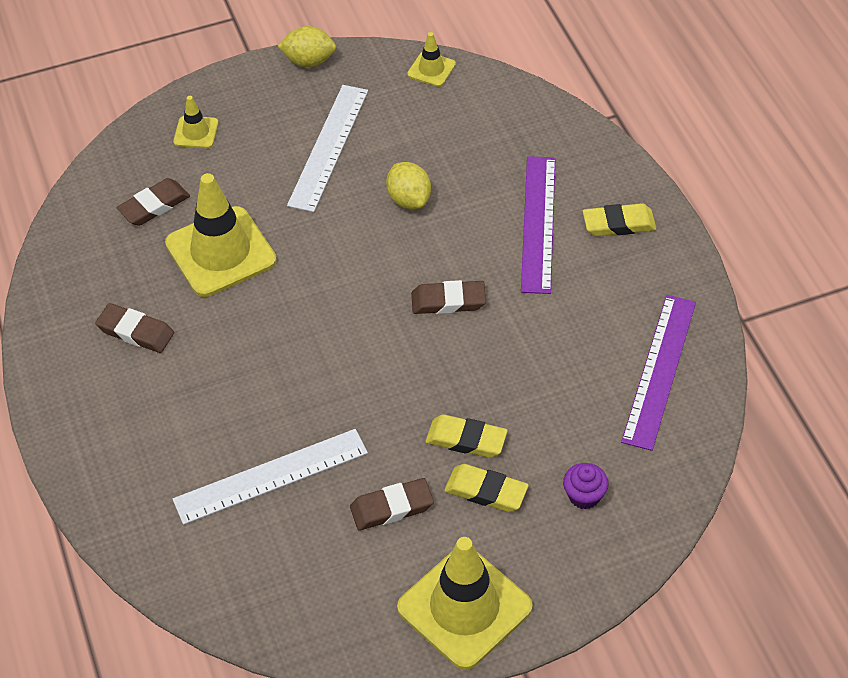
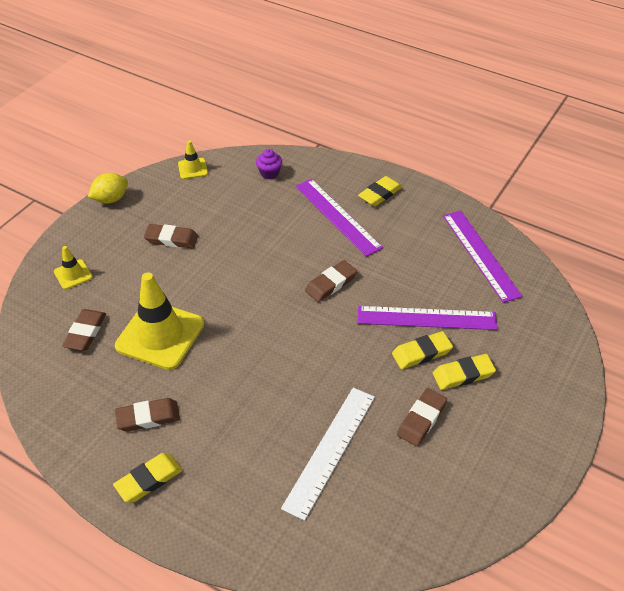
camera: 40 degrees left, 5 degrees down
(84, 393) = (149, 480): none -> yellow eraser
(329, 147) = (171, 239): white ruler -> brown eraser
(409, 199) = (250, 242): yellow lemon -> none
(464, 607) = (523, 449): yellow traffic cone -> none
(513, 405) = (426, 318): none -> purple ruler
(584, 496) = (515, 342): purple cupcake -> purple cupcake (269, 173)

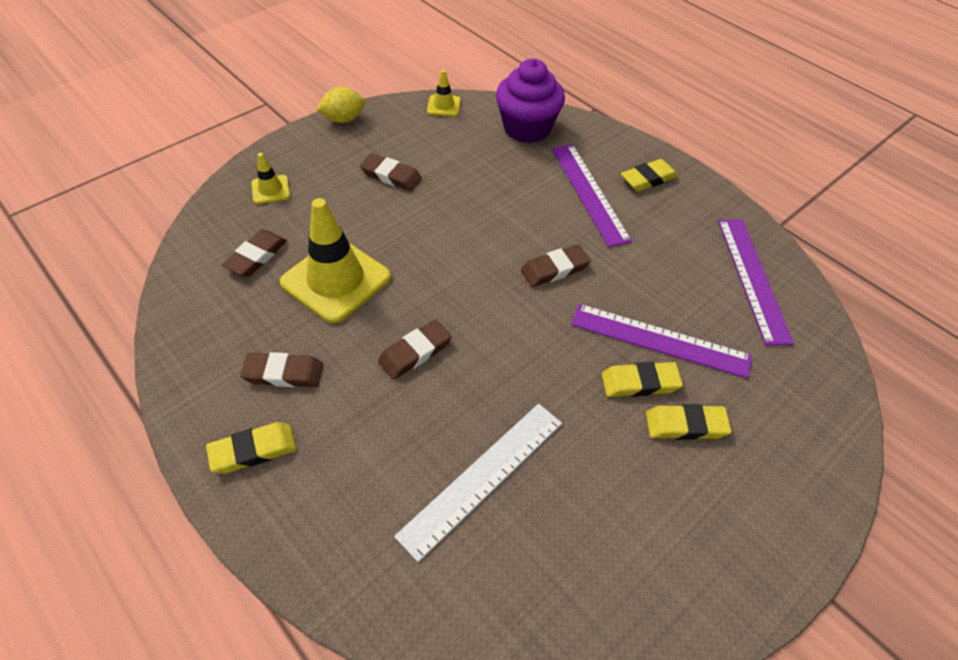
camera: 15 degrees right, 5 degrees up
(269, 173) = (527, 128): purple cupcake -> purple cupcake, size x2.17
(421, 419) = (613, 470): brown eraser -> brown eraser (415, 352)

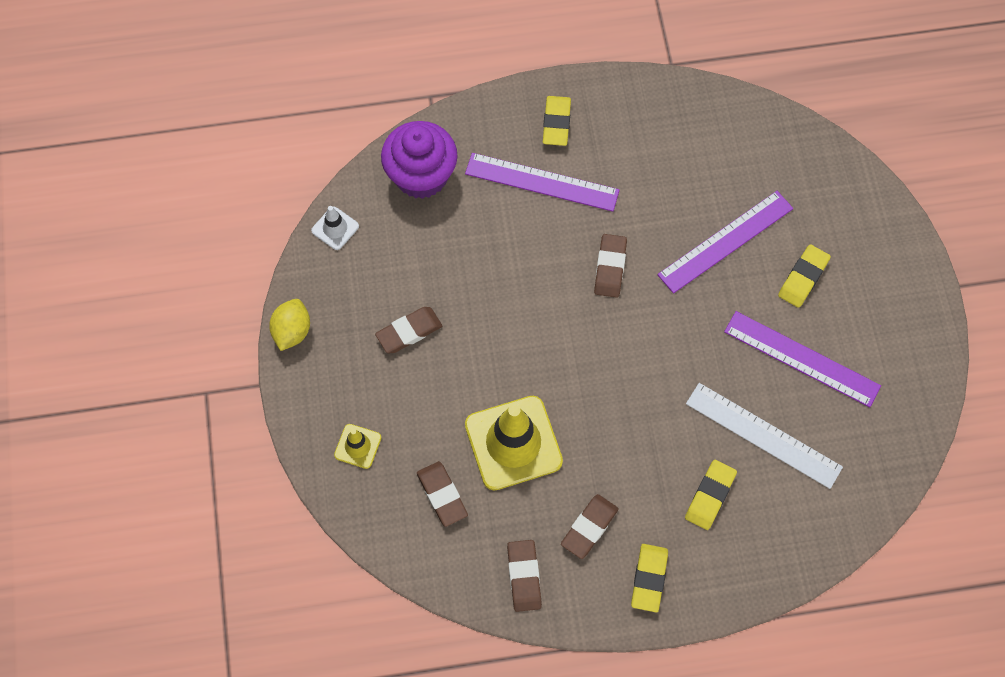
camera: 55 degrees left, 15 degrees up
(415, 352) = (628, 421): brown eraser -> brown eraser (524, 576)
(443, 106) = (335, 228): yellow traffic cone -> white traffic cone
(483, 477) = (763, 435): white ruler -> white ruler turned 45 degrees counterclockwise
(640, 382) = (752, 282): yellow eraser -> yellow eraser (710, 496)
(752, 278) = (711, 132): purple ruler -> purple ruler (801, 359)

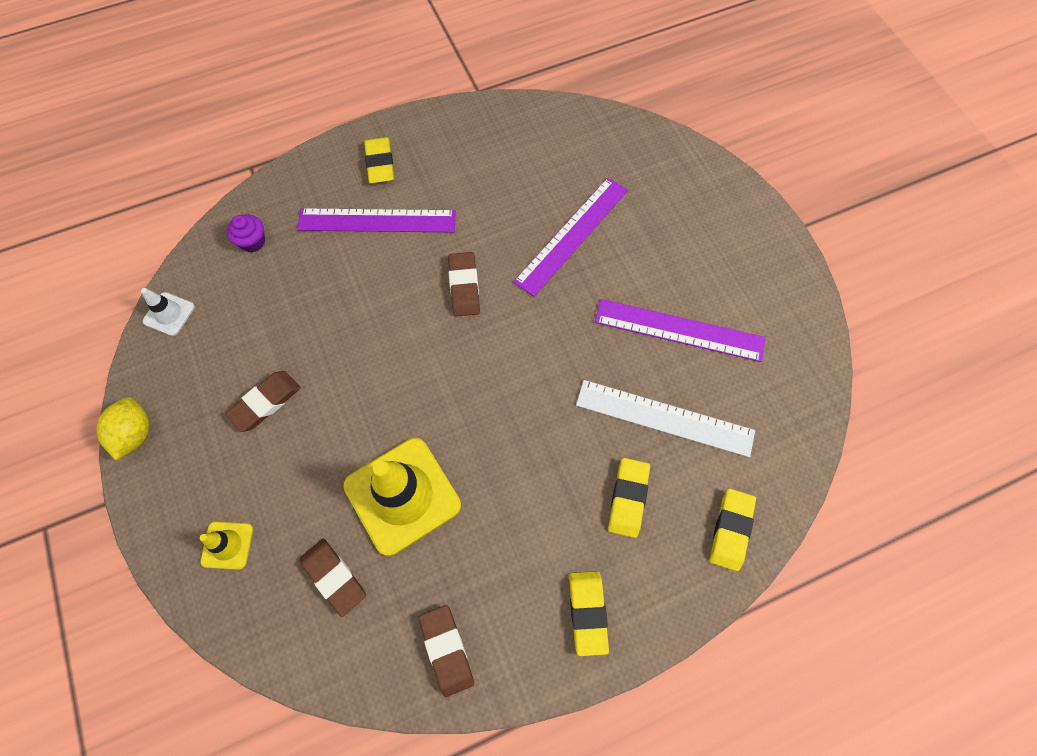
camera: 15 degrees left, 0 degrees up
(421, 175) = (252, 242): purple cupcake -> purple cupcake, size x0.46
(589, 527) = (507, 570): brown eraser -> none
(803, 278) = (656, 252): yellow eraser -> yellow eraser (730, 530)

